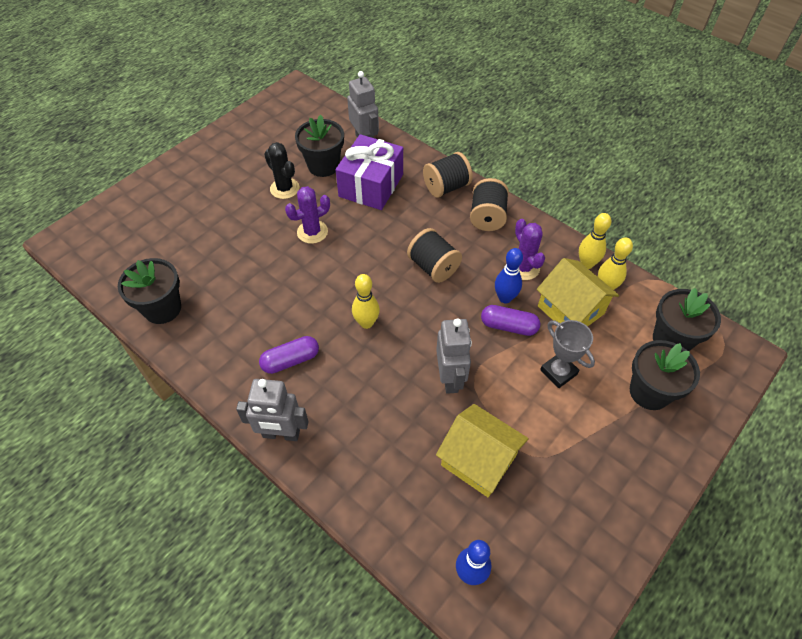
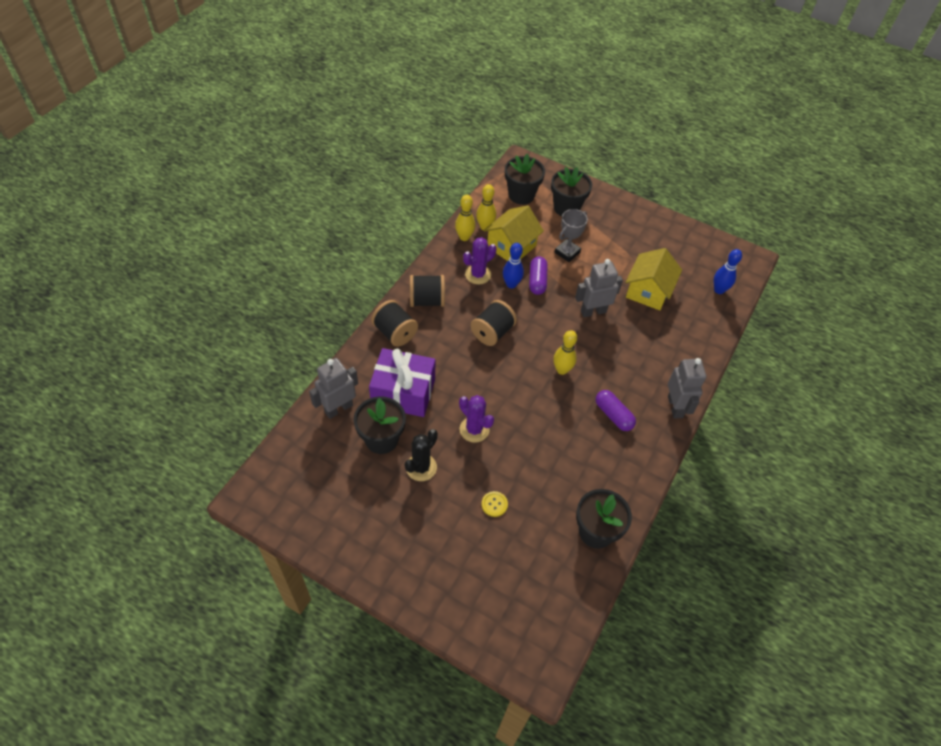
camera: 105 degrees left, 0 degrees up
(226, 234) = (494, 504): none -> yellow button

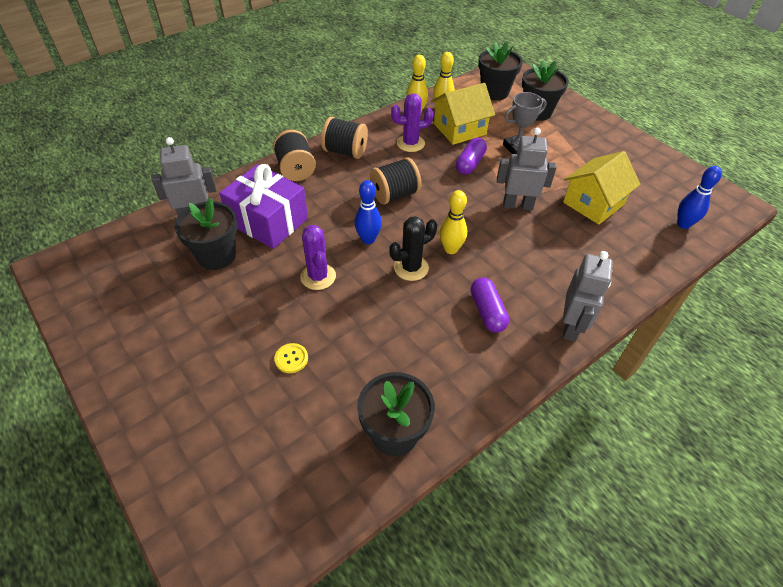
camera: 25 degrees right, 5 degrees down
(421, 467) = (237, 295): black cactus -> black cactus (411, 268)
(511, 284) = (440, 160): blue bowling pin -> blue bowling pin (368, 239)

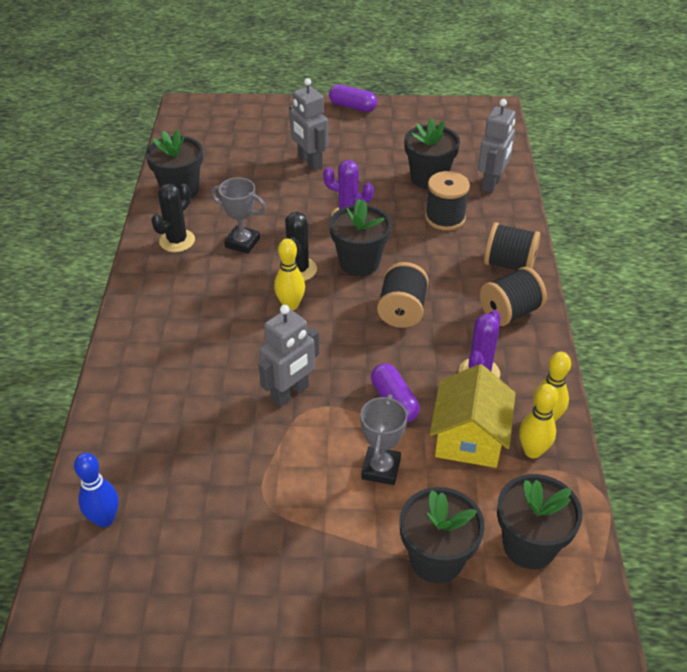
camera: 130 degrees right, 5 degrees down
(268, 221) = (445, 218): purple gift -> black spool
(291, 359) = (287, 174): yellow button -> none
(368, 239) = (359, 263): blue bowling pin -> black flower pot
(417, 323) = (242, 242): none -> grey trophy
(463, 372) = (177, 241): none -> black cactus
(487, 311) = (205, 285): purple capsule -> purple capsule (352, 107)
(571, 327) = (131, 322): grey robot -> grey robot (309, 162)
(593, 203) = (222, 462): yellow house -> none

